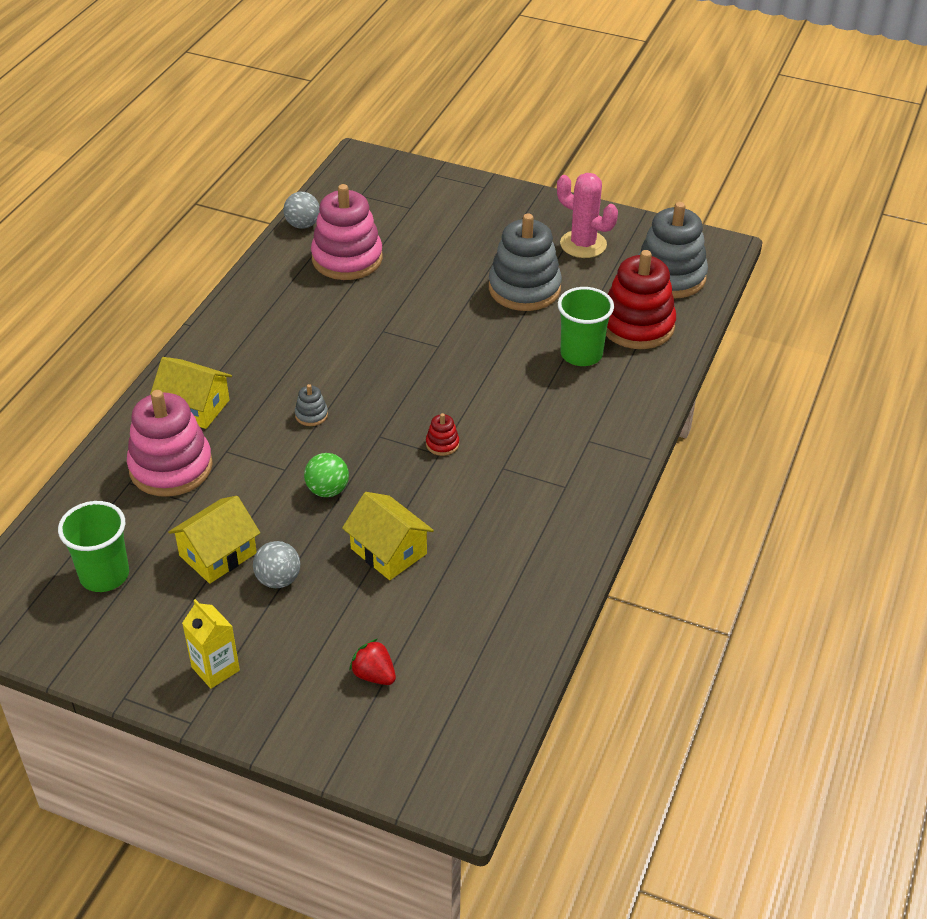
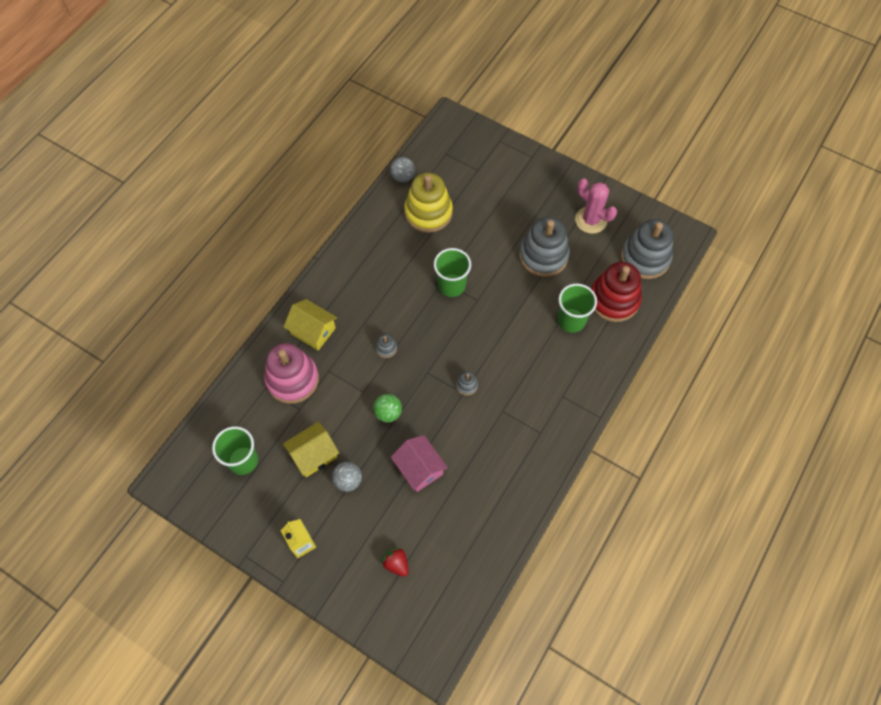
camera: 10 degrees right, 20 degrees up
(347, 259) = (428, 212): pink stacking toy -> yellow stacking toy
(388, 551) = (419, 468): yellow house -> pink house
(397, 334) = (451, 285): none -> green cup
(442, 444) = (467, 385): red stacking toy -> grey stacking toy

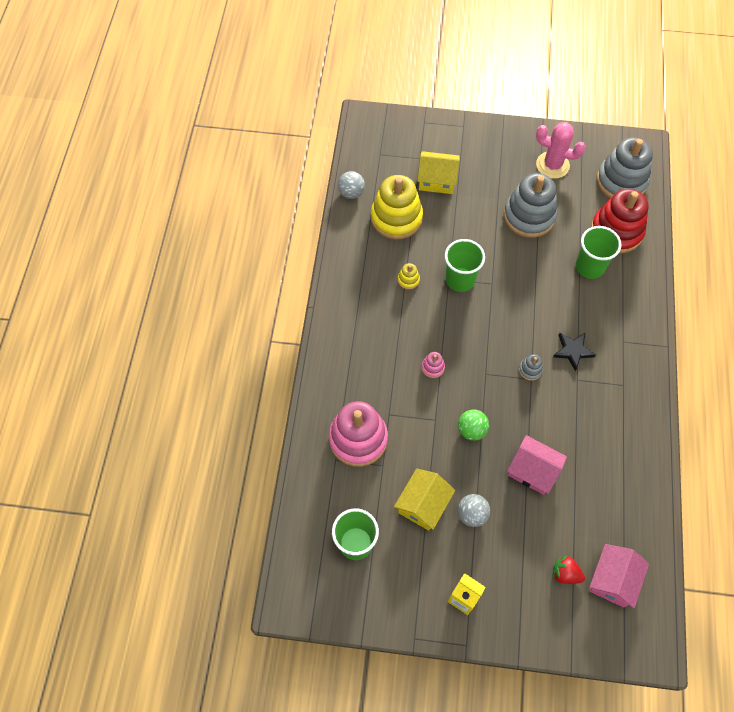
camera: 25 degrees left, 0 degrees up
(313, 331) = (350, 381): yellow house -> yellow house (437, 180)
(386, 348) = (433, 367): grey stacking toy -> pink stacking toy
(408, 268) = (408, 280): none -> yellow stacking toy
(433, 588) = (613, 580): none -> pink house
(513, 385) = (573, 351): none -> black star

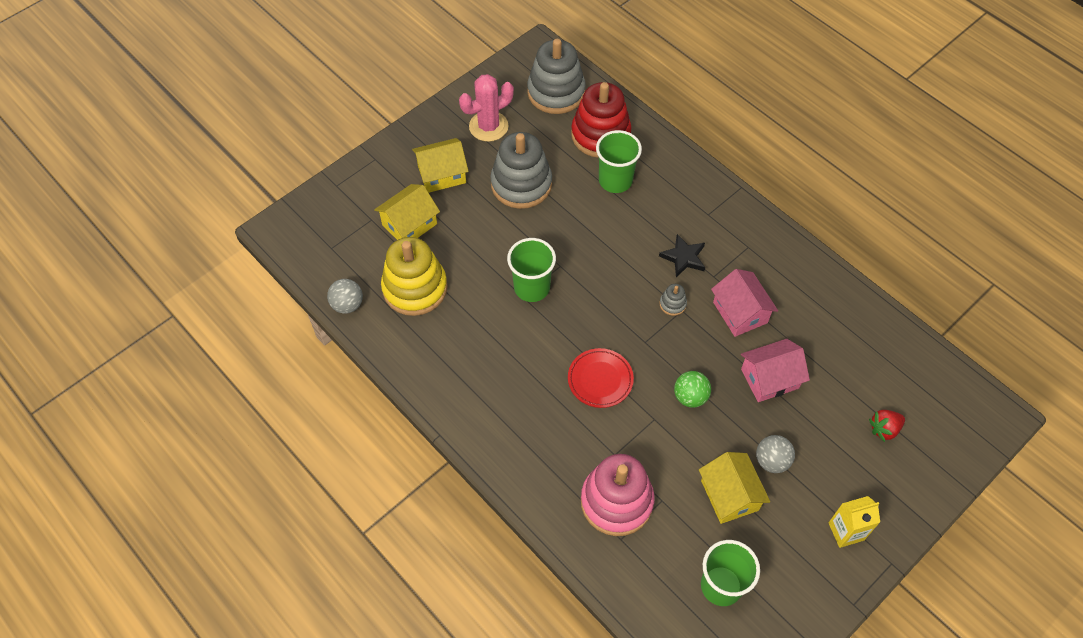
camera: 50 degrees left, 5 degrees down
(408, 280) = (490, 329): yellow stacking toy -> none
(433, 367) = (600, 380): pink stacking toy -> red plate
(490, 168) = (442, 174): none -> yellow house
(613, 580) = (916, 397): pink house -> pink house (740, 312)

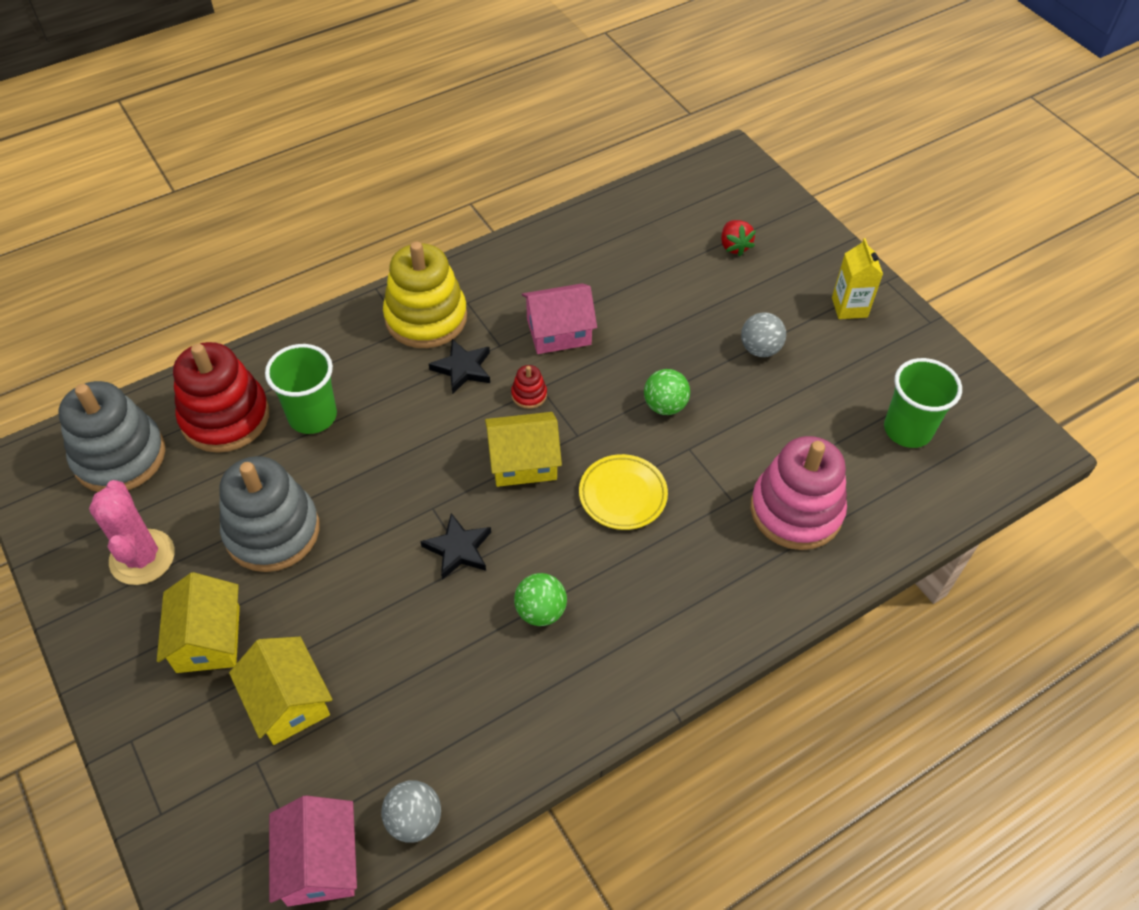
camera: 80 degrees left, 5 degrees down
(415, 288) = (413, 709): yellow stacking toy -> yellow stacking toy (426, 318)
(495, 344) = (540, 611): none -> green ball
(532, 287) = (458, 549): green cup -> black star
(600, 380) = (622, 495): red plate -> yellow plate
(672, 304) = (529, 395): grey stacking toy -> red stacking toy
(729, 495) = (798, 397): yellow house -> yellow house (523, 461)
(769, 378) = (654, 325): pink house -> pink house (320, 862)

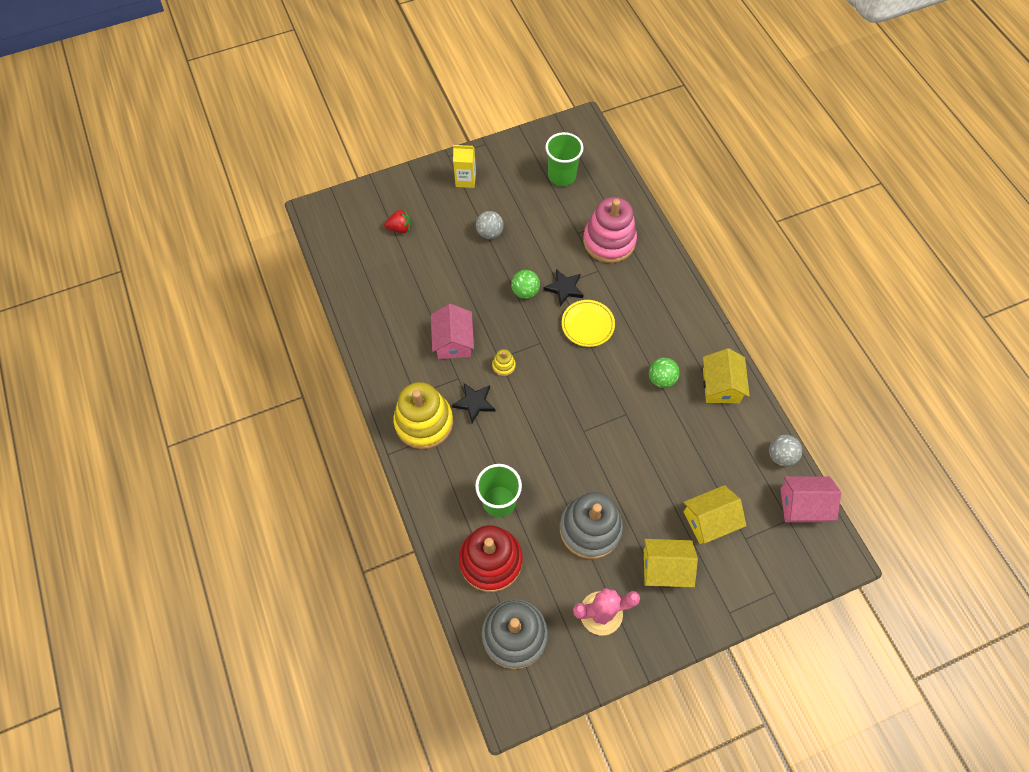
camera: 80 degrees left, 10 degrees up
(458, 549) = (615, 418): black star -> black star (564, 288)
(523, 461) = (556, 375): yellow house -> yellow house (720, 385)
(529, 395) = (503, 365): red stacking toy -> yellow stacking toy

